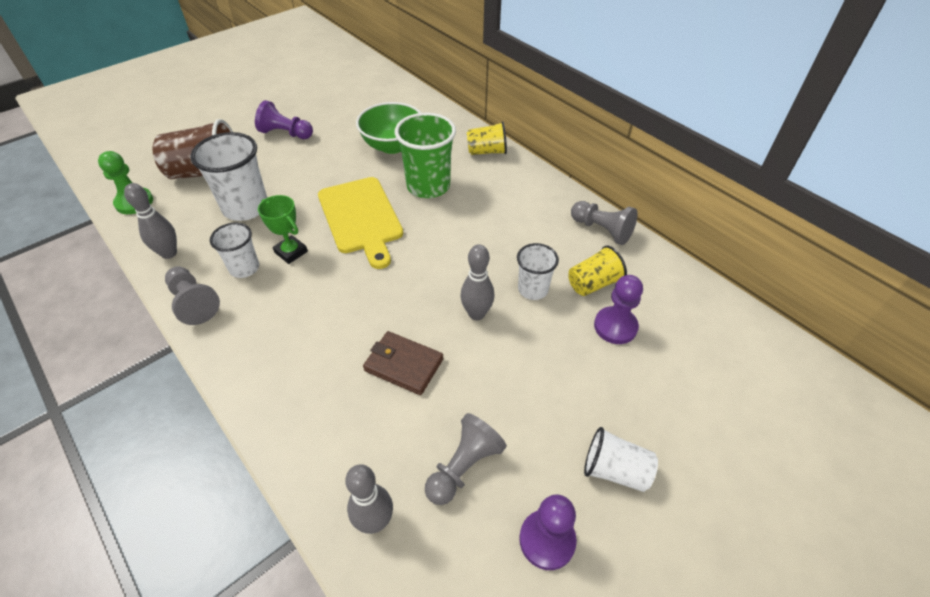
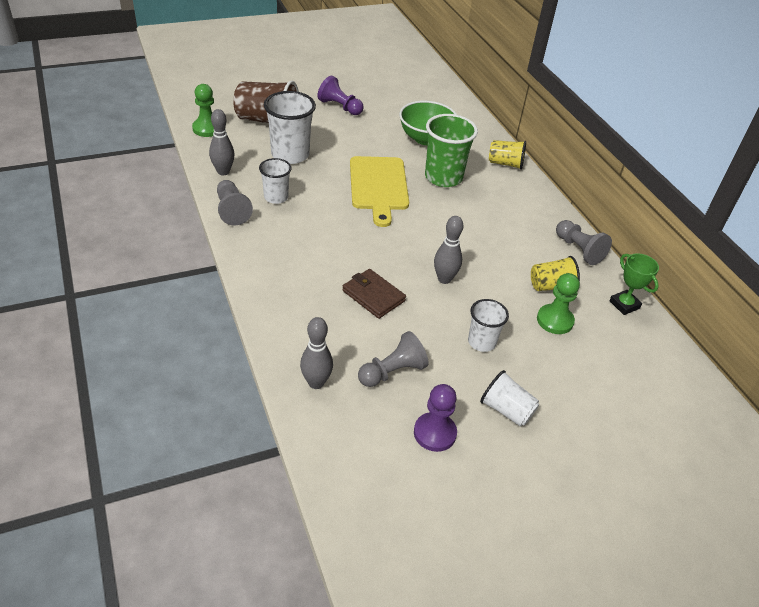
camera: 15 degrees right, 5 degrees down
(291, 252) = (315, 196): green trophy -> green trophy (624, 304)
(533, 289) = (498, 275): white cup -> white cup (481, 342)
(615, 326) = (555, 320): purple pawn -> green pawn

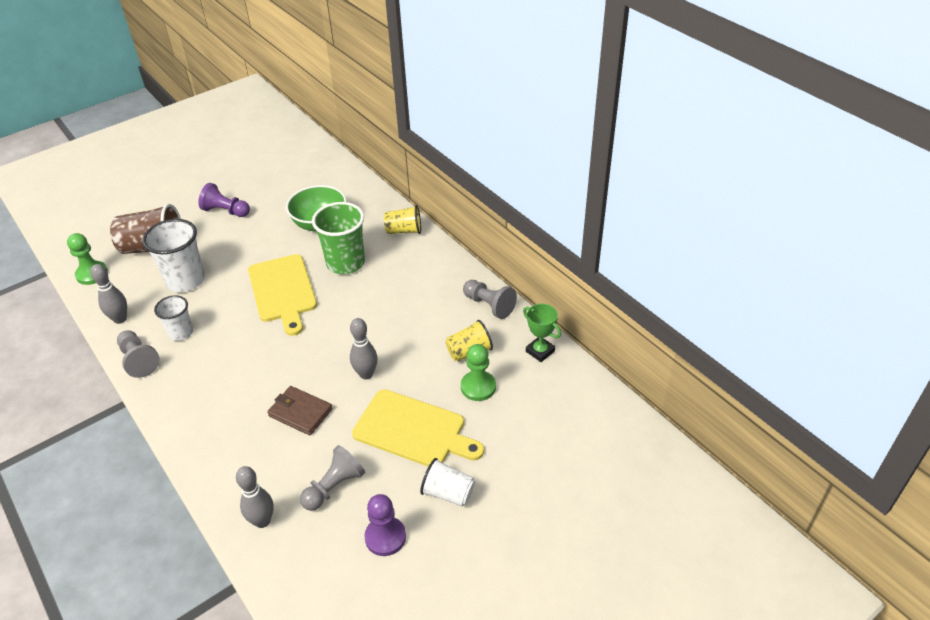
camera: 10 degrees left, 0 degrees up
(481, 342) = (413, 430): white cup -> yellow cutting board

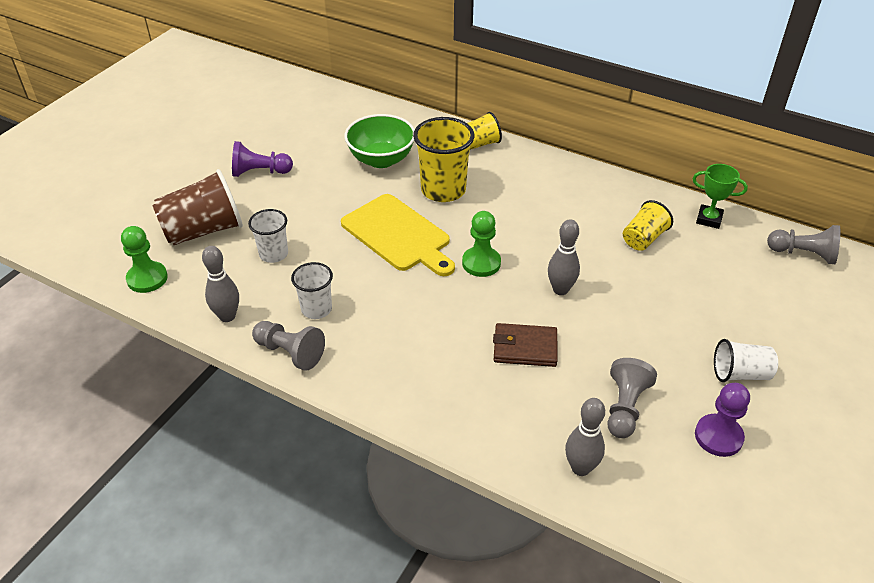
camera: 25 degrees left, 0 degrees up
(185, 280) = (273, 254): white cup -> white cup, size x0.59
(345, 263) = (443, 190): green cup -> yellow cup
(413, 430) = (655, 327): yellow cutting board -> none
(478, 387) = (681, 268): green pawn -> green pawn (481, 263)
(489, 305) = (625, 191): grey pawn -> grey pawn (803, 254)

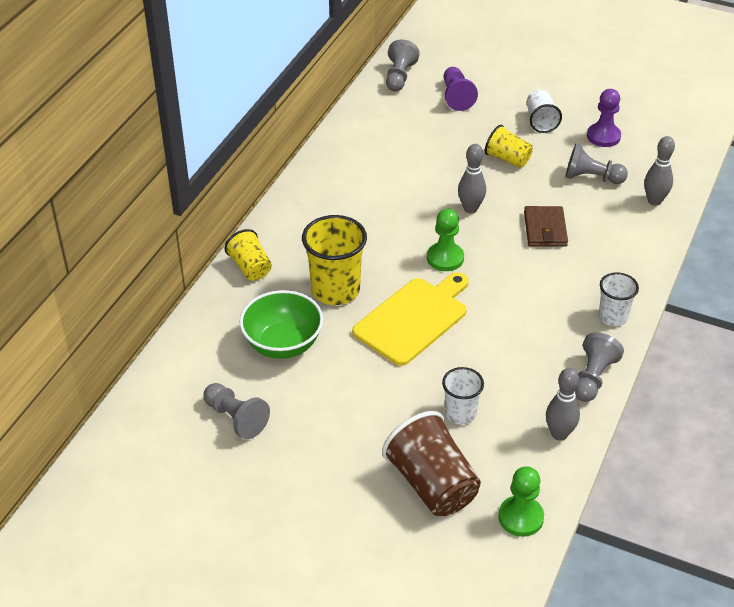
camera: 95 degrees left, 0 degrees up
(260, 172) = (315, 453): purple pawn -> purple pawn (456, 97)
(308, 136) = (236, 418): none -> grey pawn
(316, 309) = (533, 367): white cup -> white cup (613, 317)
(643, 238) = (393, 158): yellow cup -> yellow cup (507, 159)
(709, 219) = (360, 120): green trophy -> none

